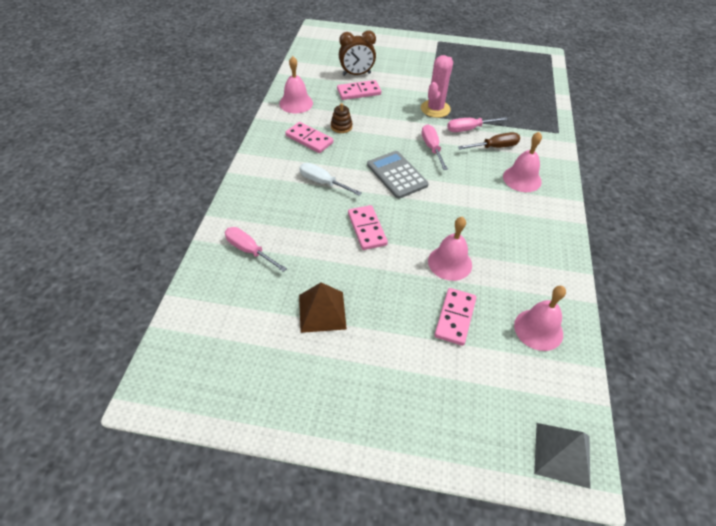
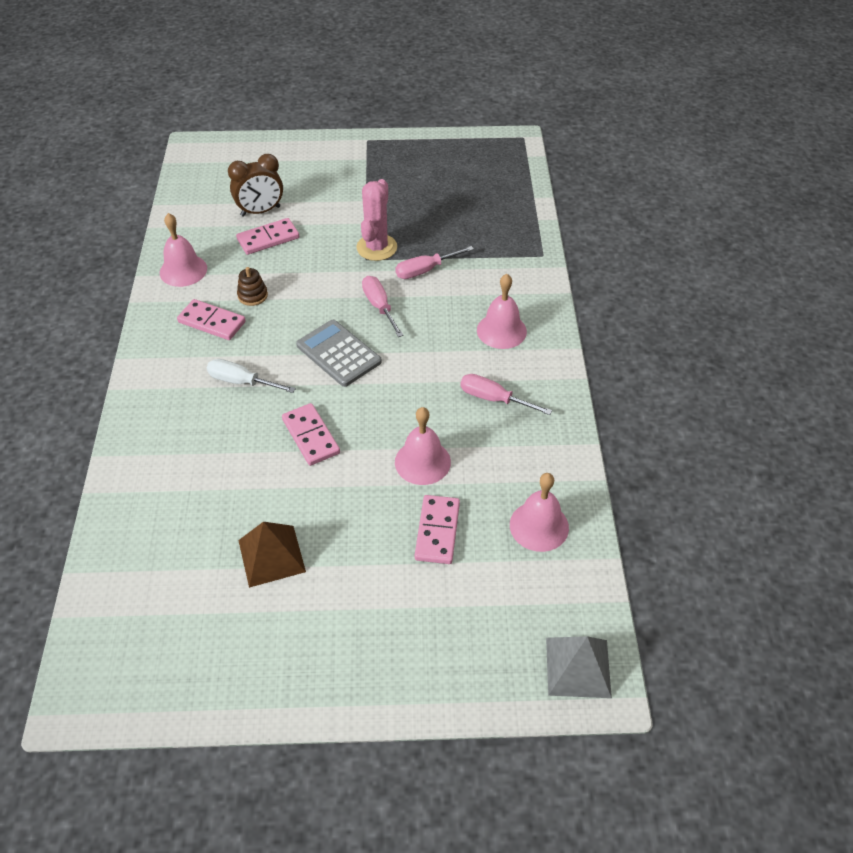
camera: 10 degrees left, 0 degrees up
(249, 251) = (162, 494): pink screwdriver -> pink screwdriver (494, 399)
(494, 147) = (462, 291): brown screwdriver -> none

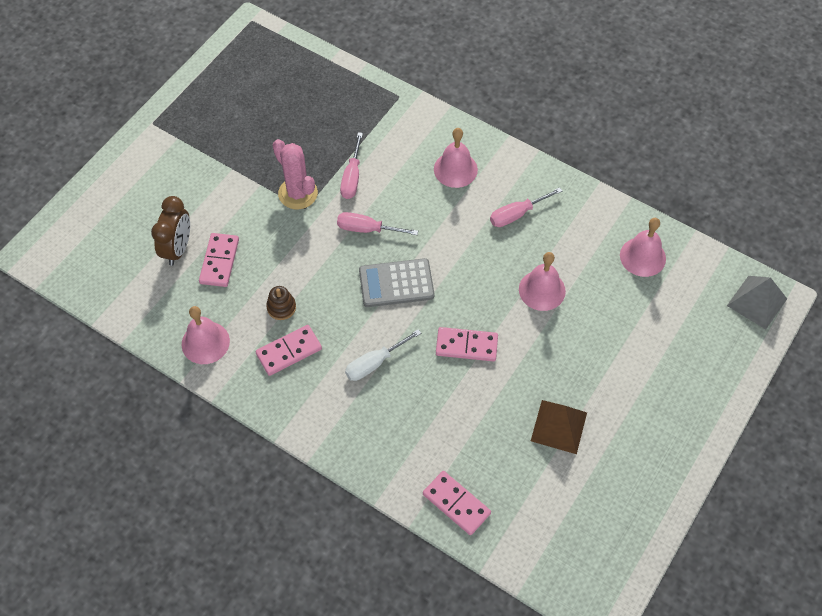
camera: 55 degrees left, 10 degrees up
(437, 531) = (607, 316): pink domino -> pink domino (456, 503)

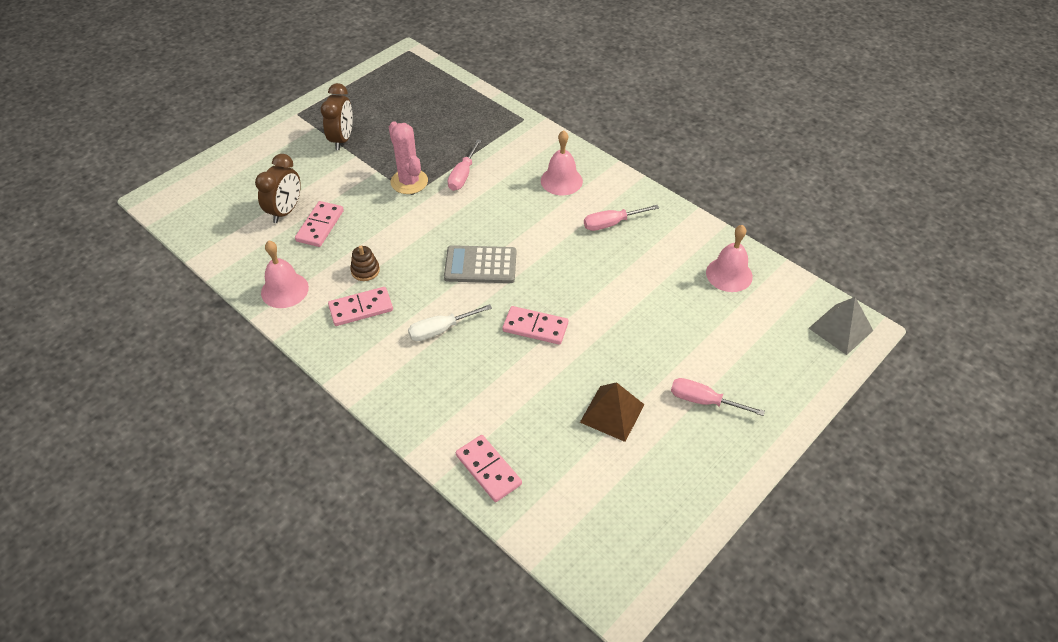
camera: 10 degrees right, 10 degrees down
(212, 150) = (342, 139): none -> brown clock
(367, 229) = (465, 218): pink screwdriver -> pink screwdriver (704, 401)
(542, 290) = (622, 289): pink bell -> none

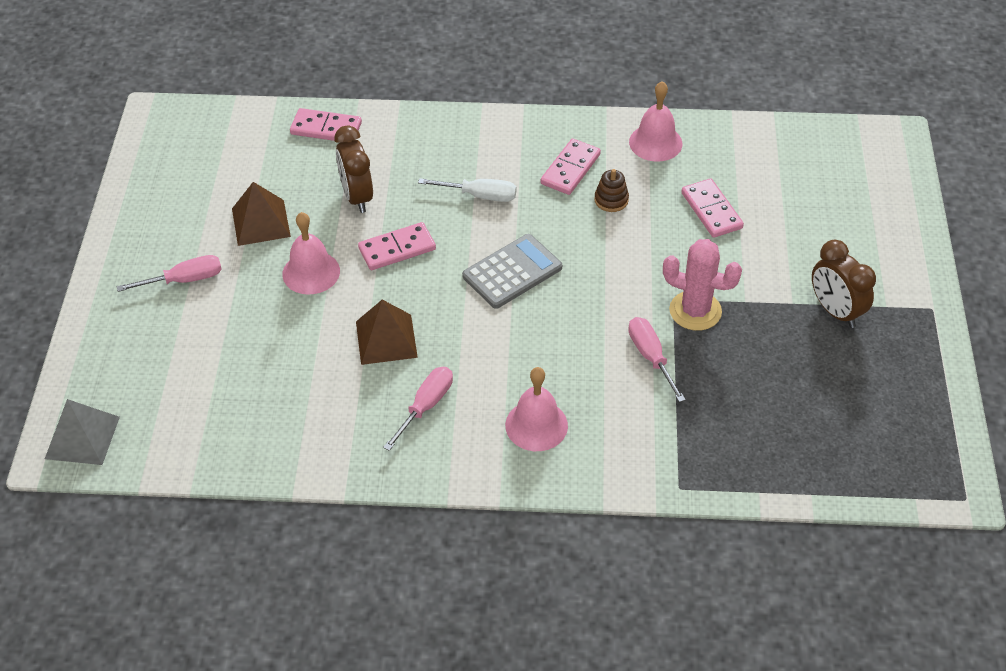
camera: 140 degrees right, 0 degrees up
(285, 211) = (764, 202): brown clock -> brown clock (357, 197)
(441, 329) = (479, 196): white screwdriver -> white screwdriver turned 75 degrees clockwise
(599, 273) = (386, 339): none -> brown pyramid
(729, 274) = (245, 427): pink bell -> pink bell (311, 272)

